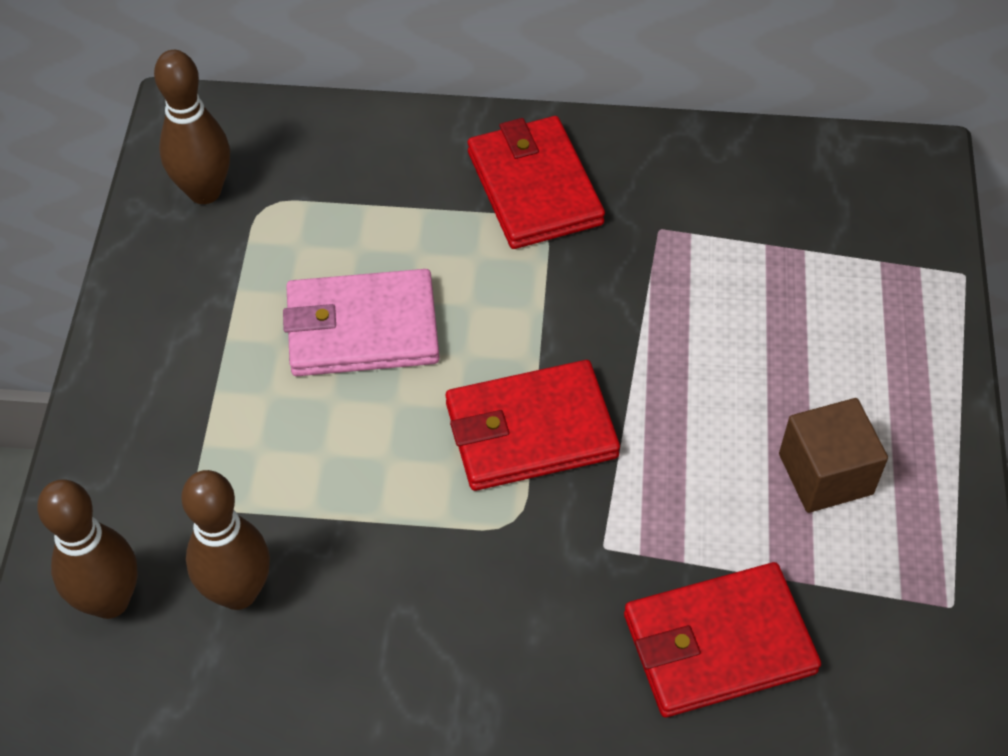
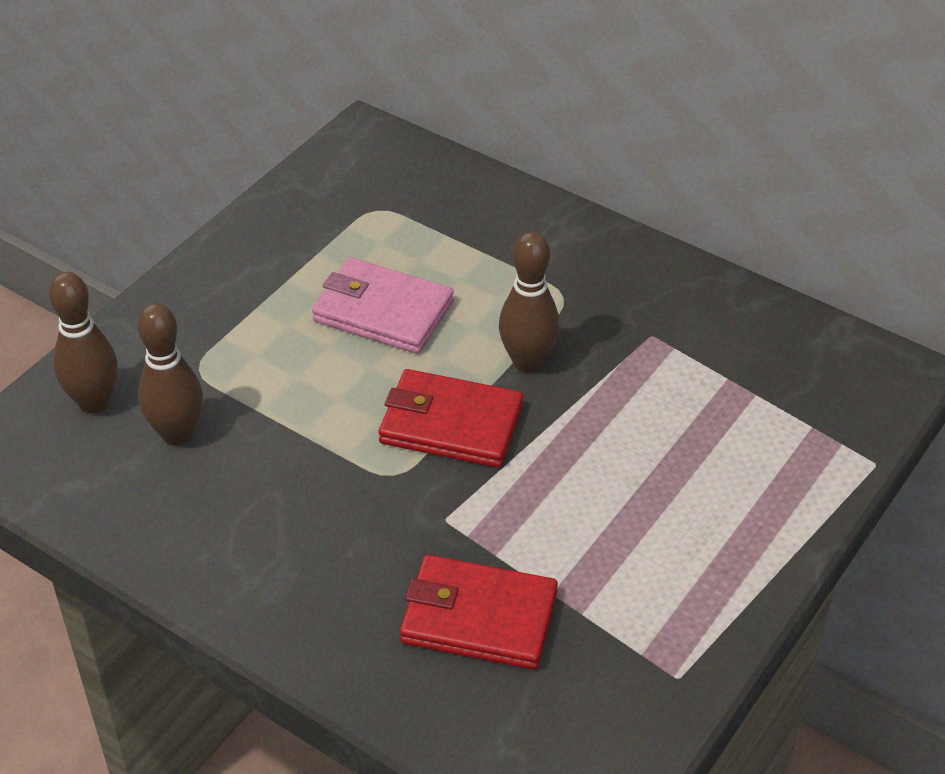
camera: 30 degrees right, 10 degrees down
(204, 191) = (342, 184): brown bowling pin -> brown bowling pin (527, 362)
(534, 188) = (577, 272): red wallet -> none
(825, 474) = (649, 547): brown cube -> none

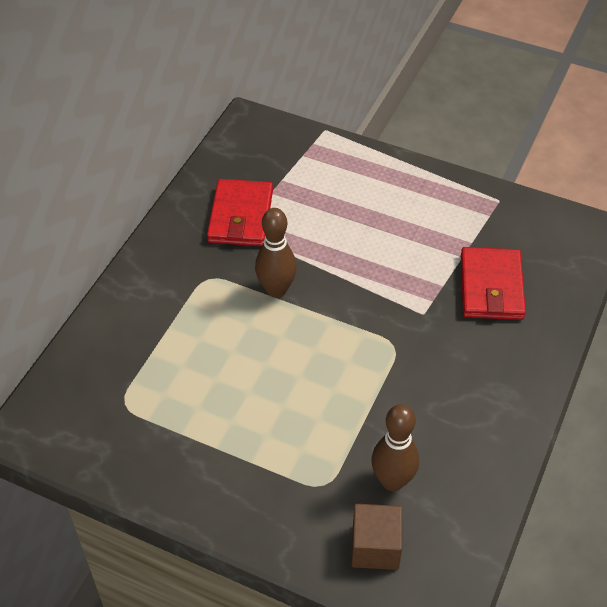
camera: 100 degrees left, 5 degrees up
(94, 402) = (375, 547): brown bowling pin -> brown cube
(383, 311) = (241, 378): pink wallet -> none
(451, 424) = (343, 322): red wallet -> red wallet (241, 216)

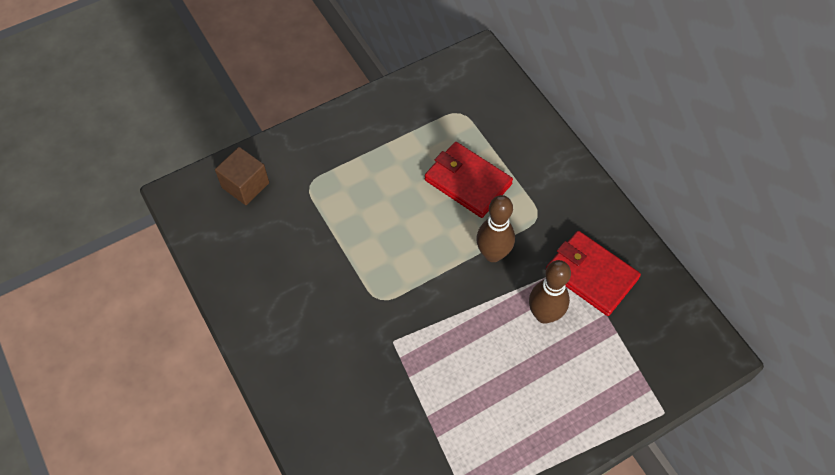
camera: 125 degrees right, 10 degrees up
(392, 481) = (278, 224): brown bowling pin -> brown bowling pin (544, 314)
(491, 287) = (378, 414): red wallet -> red wallet (467, 182)

